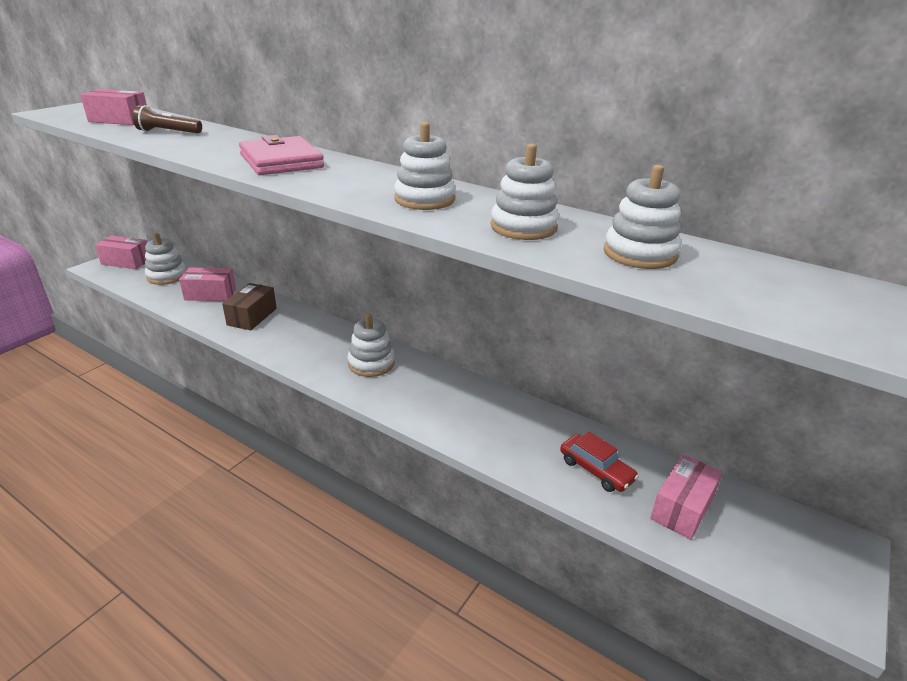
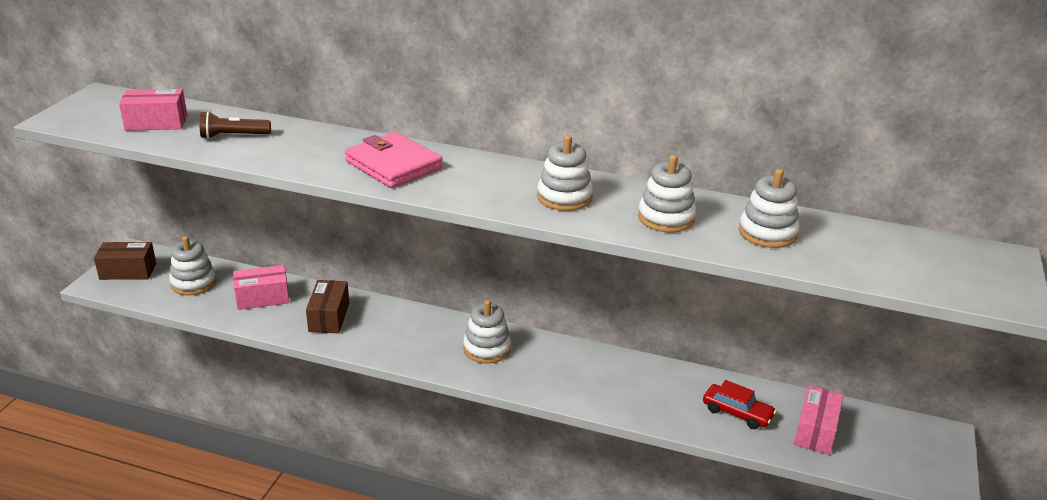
camera: 15 degrees left, 0 degrees up
(126, 262) = (128, 271): pink box -> brown box

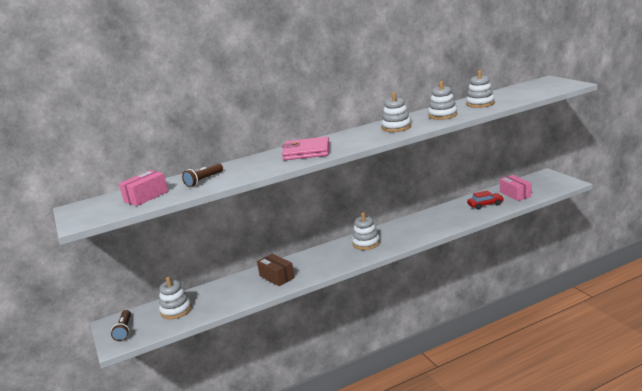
camera: 40 degrees left, 10 degrees down
(128, 271) = (124, 330): brown box -> brown flashlight
(262, 298) = (228, 292): pink box -> none

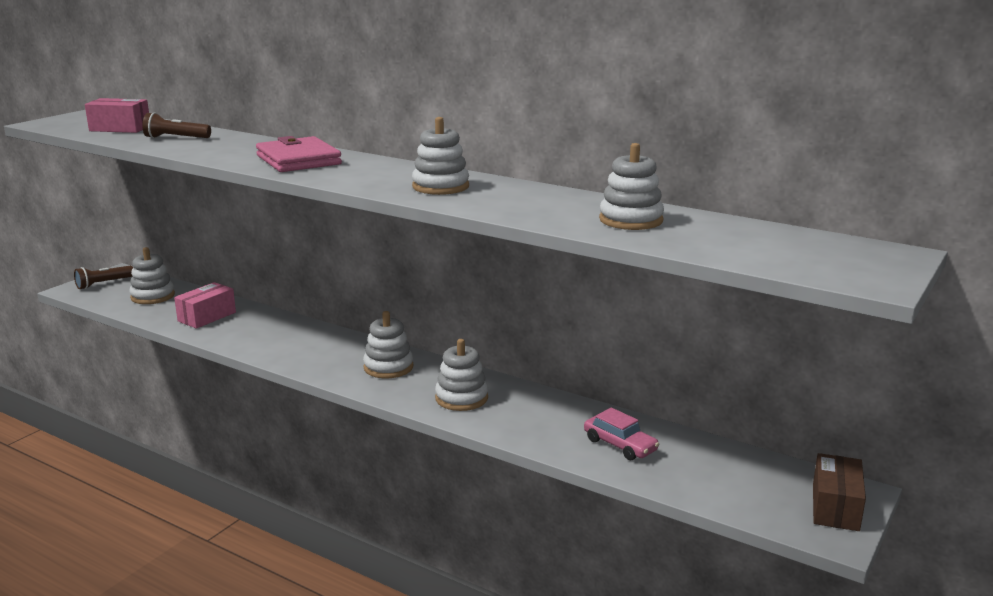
camera: 55 degrees right, 0 degrees up
(276, 277) = (254, 330): brown box -> brown box (835, 507)
(442, 115) = (531, 204): white stacking toy -> white stacking toy (461, 398)
(485, 205) = (620, 445): red car -> pink car
(515, 194) = (701, 470): pink box -> pink box (207, 317)

